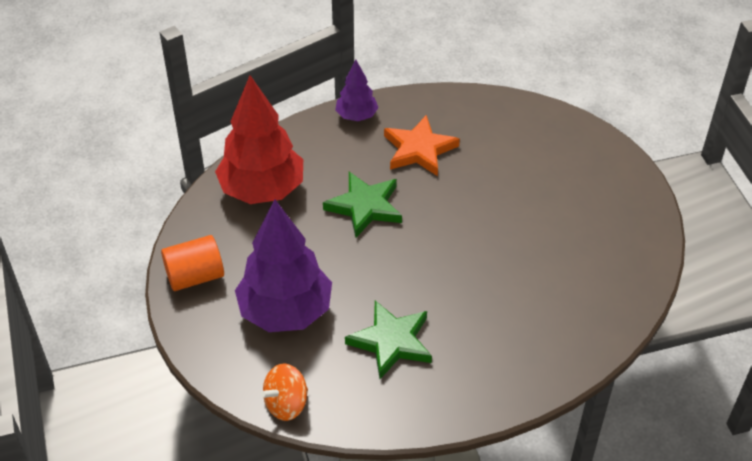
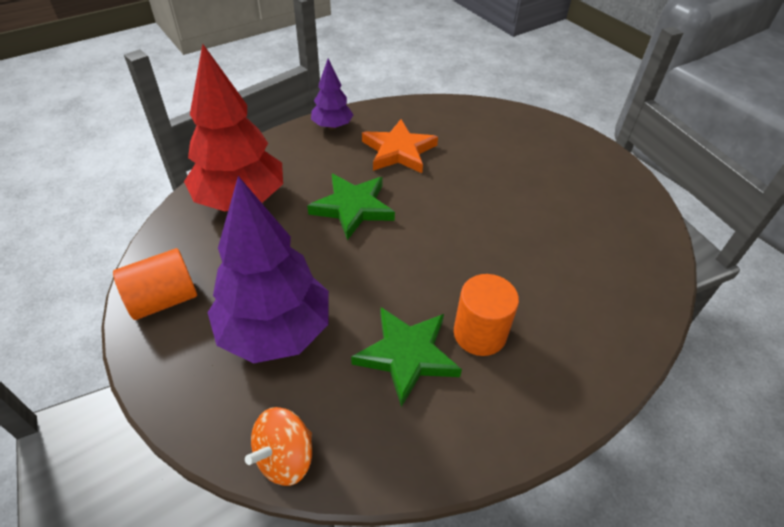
camera: 10 degrees left, 0 degrees up
(456, 331) = (479, 333): none -> orange cylinder

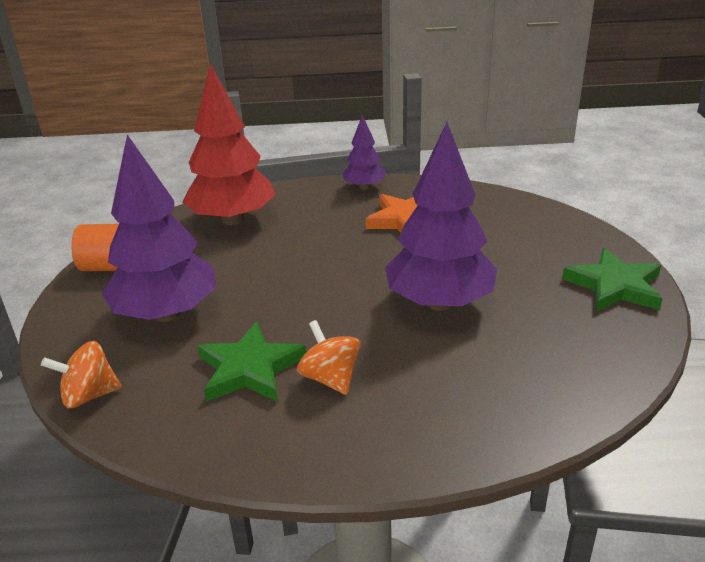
camera: 35 degrees right, 15 degrees down
(352, 208) = (318, 250): green star -> green star (614, 286)
(479, 333) = (330, 378): orange cylinder -> orange spinning top
(495, 225) = (439, 303): none -> purple tree

